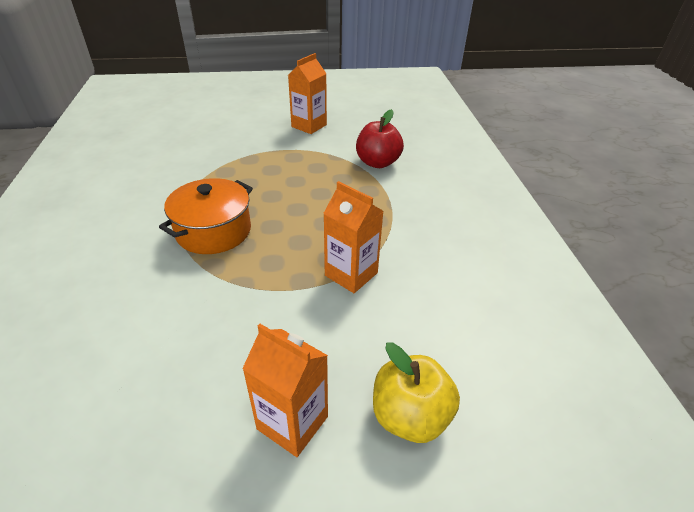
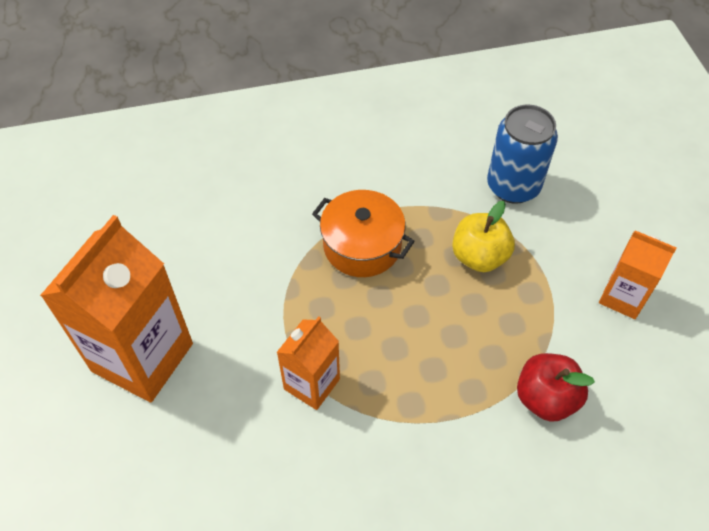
camera: 85 degrees right, 15 degrees up
(196, 150) = (513, 186): none -> blue can
(292, 422) = (142, 357): orange carton -> orange carton, size x1.84
(410, 416) = (146, 445): yellow apple -> yellow apple (479, 256)

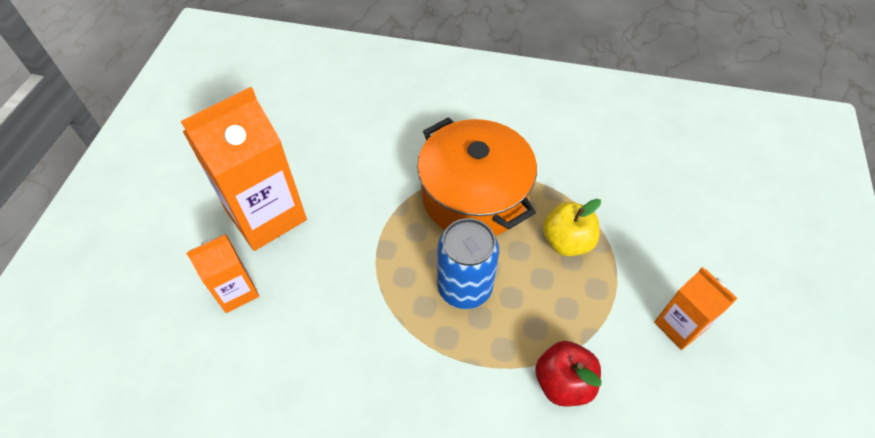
camera: 25 degrees right, 0 degrees up
(312, 384) = (377, 287): orange carton -> orange carton (236, 291)
(362, 246) = (474, 196): orange pot -> orange pot, size x1.55
(513, 186) = (627, 195): blue can -> blue can (464, 287)

